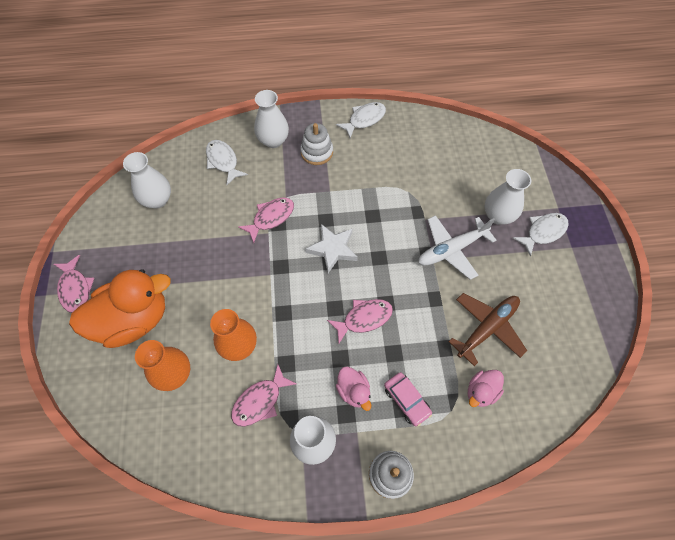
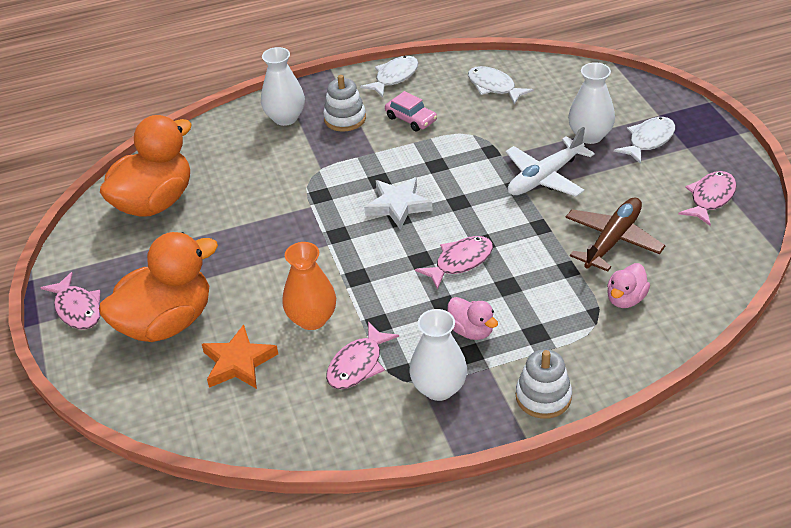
camera: 10 degrees left, 20 degrees down
(157, 200) = (155, 202): white vase -> orange duck
(174, 374) = (238, 362): orange vase -> orange star
(223, 161) = (227, 149): white fish -> white fish (494, 87)
(271, 218) = (309, 191): pink fish -> pink fish (710, 198)
(406, 400) = (539, 325): pink car -> pink car (411, 119)

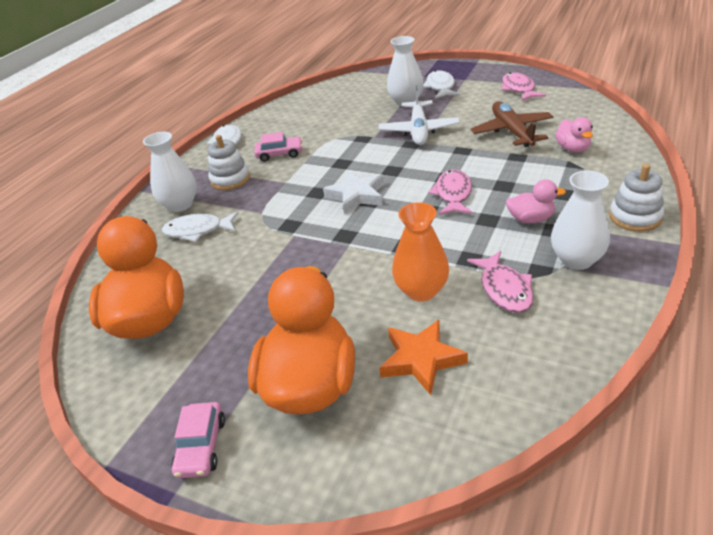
camera: 45 degrees left, 5 degrees down
(77, 309) = (201, 446): pink fish -> pink car
(494, 87) = (305, 113): white fish -> white fish (197, 231)

